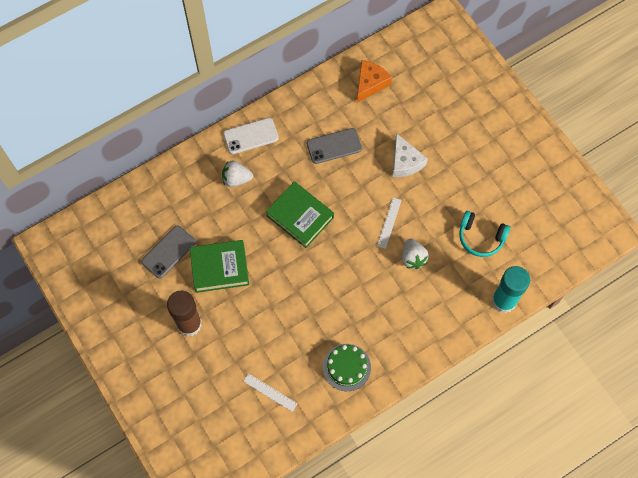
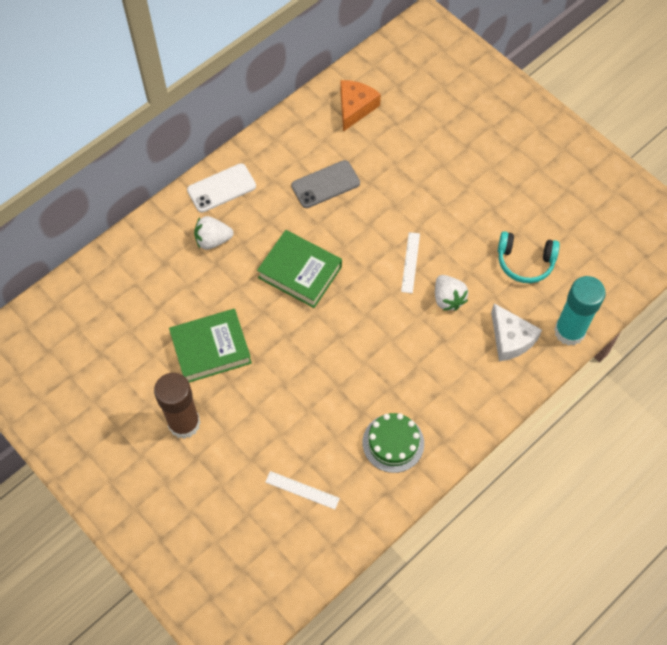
camera: 10 degrees left, 5 degrees down
(168, 252) = (143, 340): grey phone -> none
(405, 162) = (415, 190): white cheese -> white cheese (510, 339)

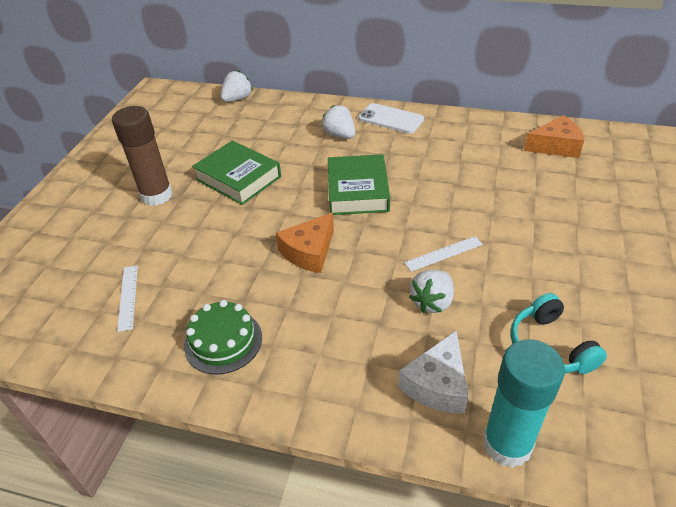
camera: 60 degrees right, 20 degrees down
(74, 289) = (237, 99): none -> white strawberry
(325, 184) = (460, 165): grey phone -> none
(345, 345) = (309, 252): none -> orange cheese

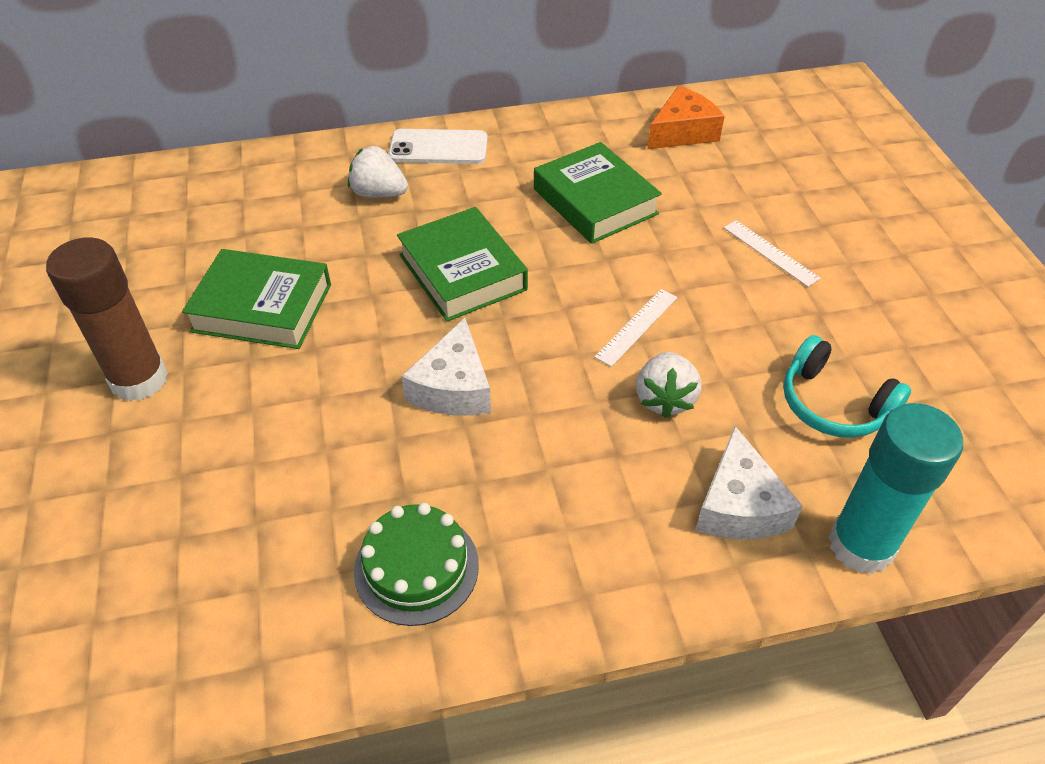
camera: 30 degrees left, 5 degrees up
(128, 297) = (211, 562): white ruler -> white ruler (770, 252)
(237, 99) = (167, 175): white strawberry -> none
(309, 252) = (453, 387): orange cheese -> white cheese
(467, 173) = (595, 201): none -> green book

